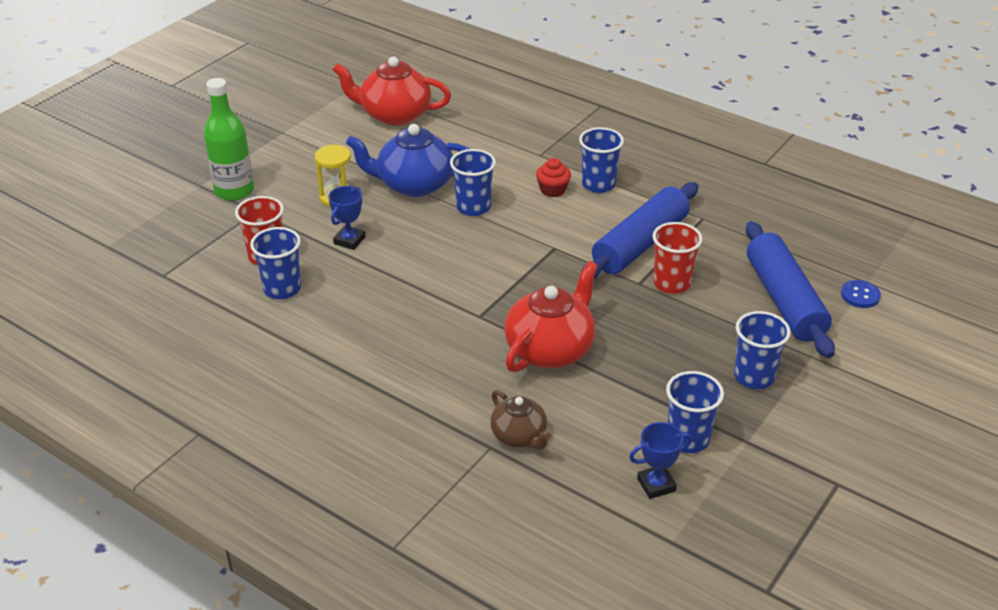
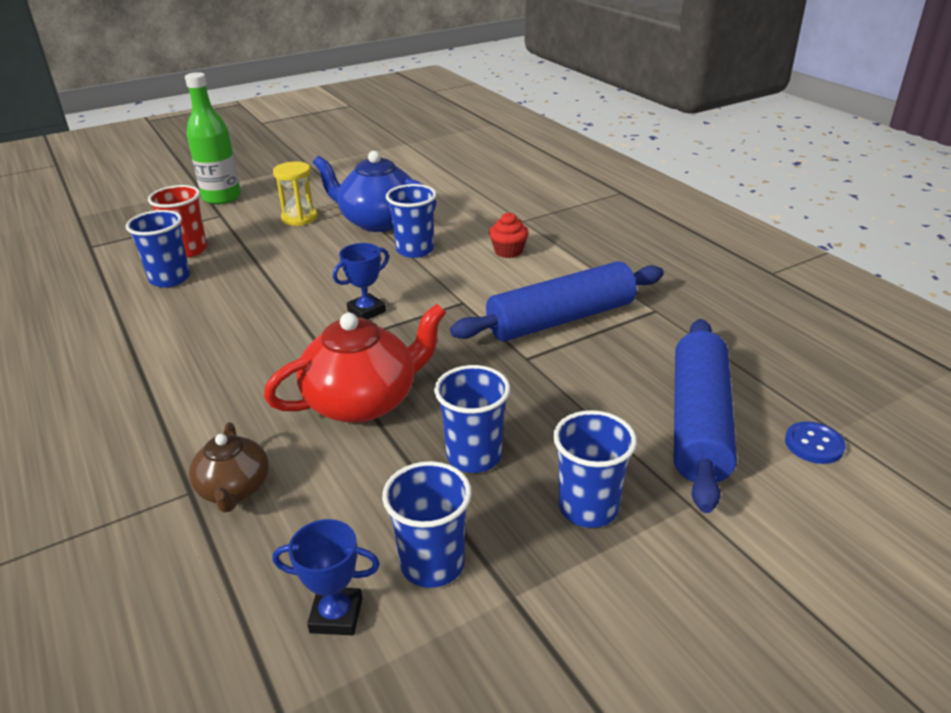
camera: 25 degrees right, 5 degrees down
(349, 240) = (272, 253): blue trophy -> blue trophy (366, 311)
(394, 115) = (416, 168): red teapot -> none
(598, 184) = (561, 256): blue cup -> blue cup (474, 456)
(671, 283) = (565, 368): red cup -> none

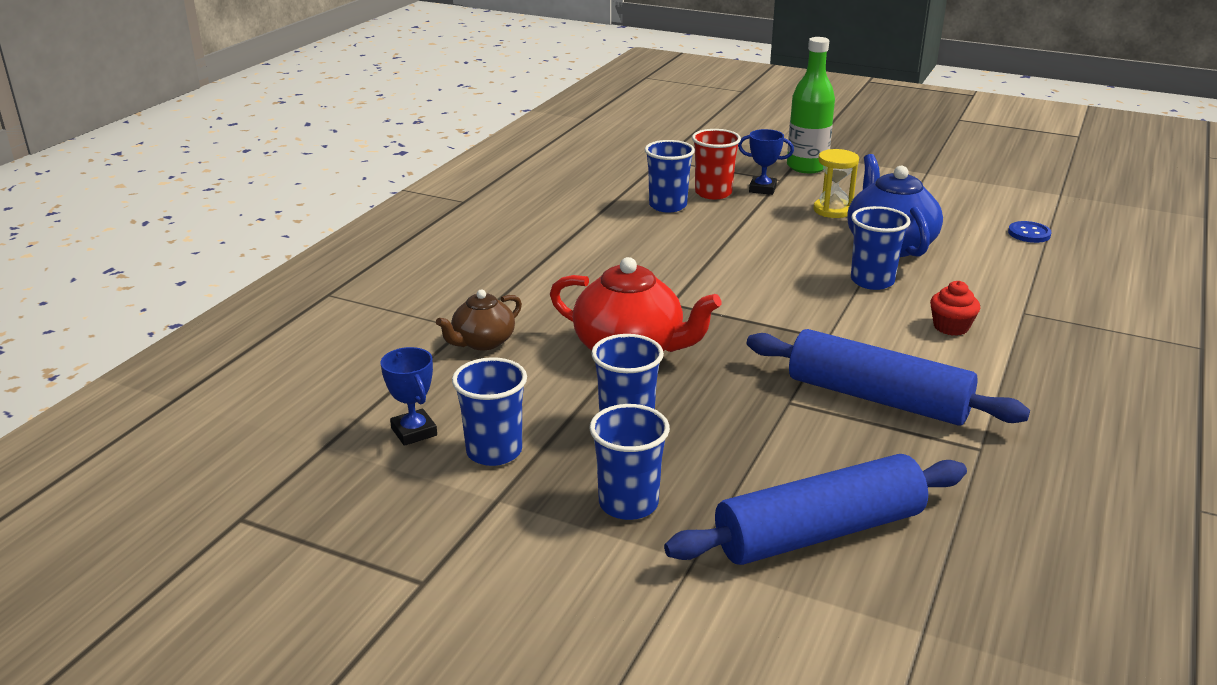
camera: 55 degrees right, 5 degrees down
(366, 311) = (746, 300): blue trophy -> blue trophy (762, 189)
(814, 444) = (878, 620): blue button -> blue button (1029, 234)

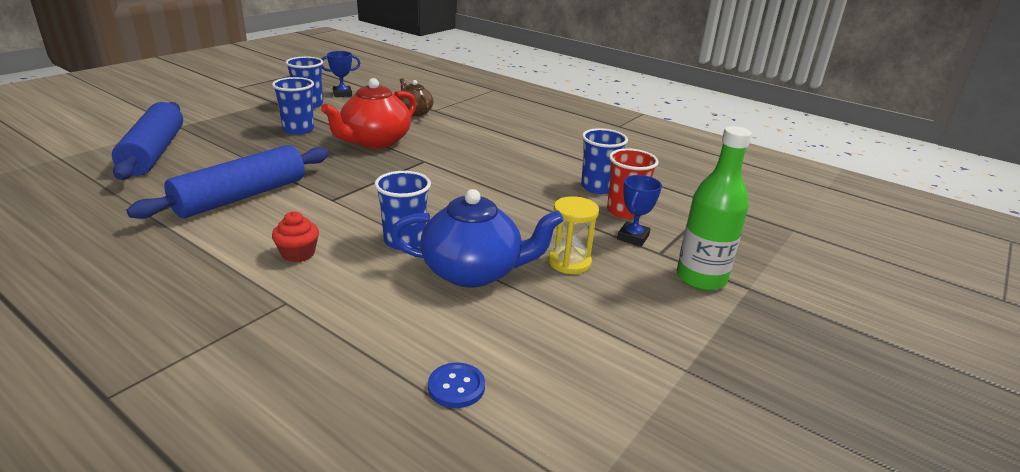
camera: 100 degrees right, 0 degrees up
(628, 503) = (235, 121): blue cup -> none

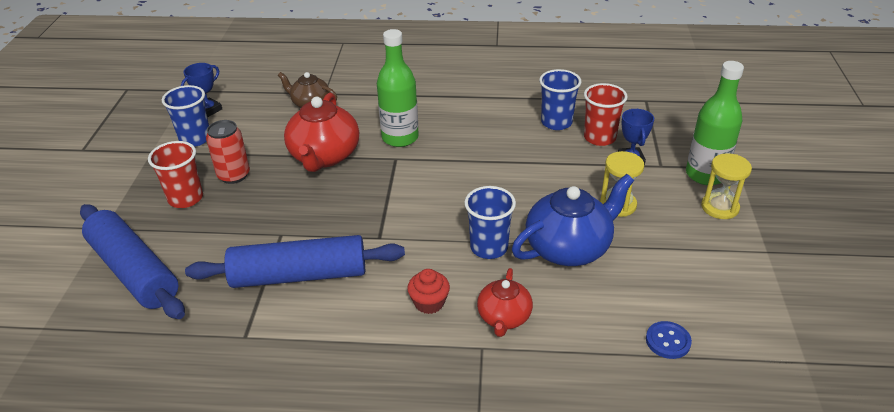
camera: 30 degrees left, 10 degrees up
(241, 197) = (299, 275): blue rolling pin -> blue rolling pin turned 75 degrees clockwise
(249, 130) = (185, 198): none -> red cup
(298, 130) = (234, 175): blue cup -> red can
(337, 292) = (504, 317): none -> red teapot
(447, 151) = (400, 138): none -> green bottle
(680, 309) = (719, 207): none -> yellow hourglass

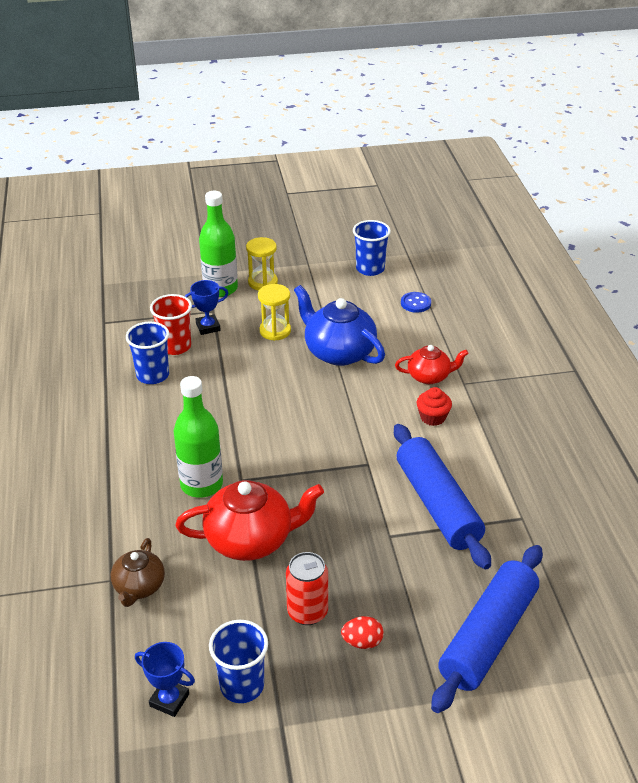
camera: 105 degrees left, 0 degrees up
(185, 198) = (362, 642): red cup -> red egg
(489, 247) = (355, 394): blue cup -> blue cup (370, 269)

